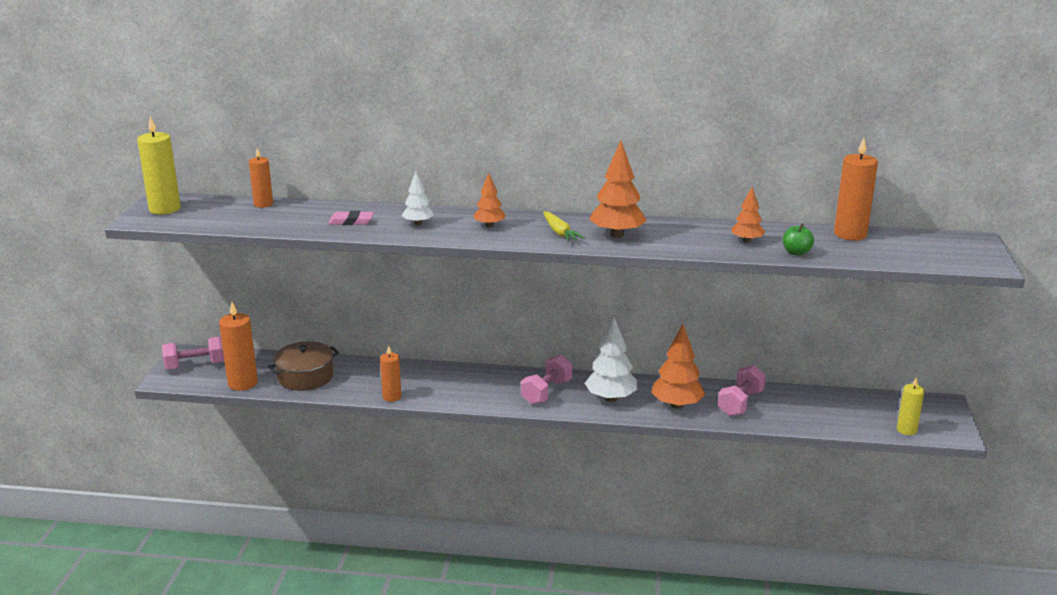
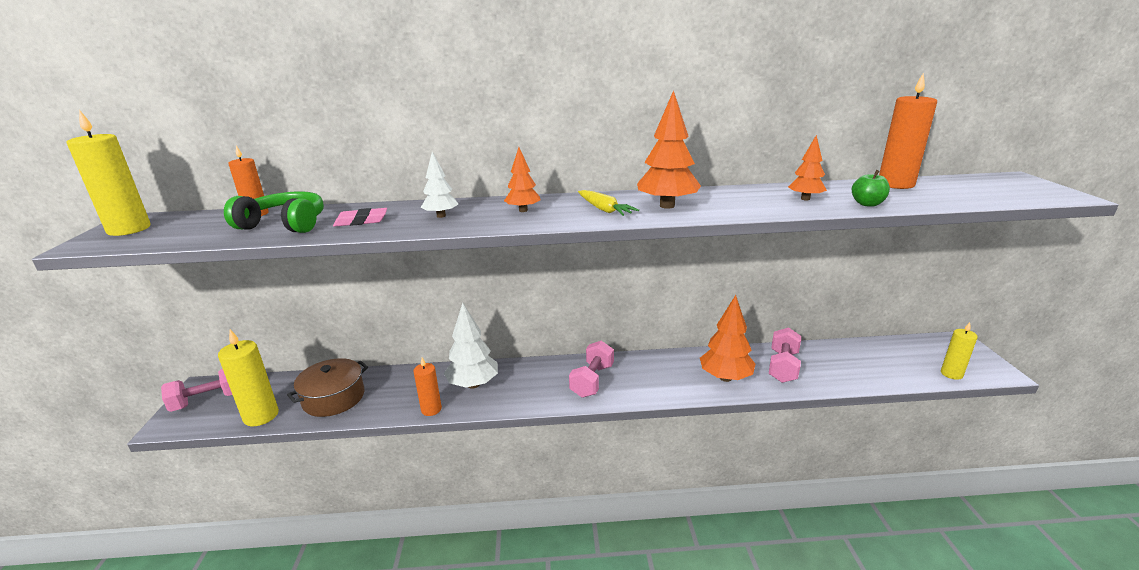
camera: 10 degrees left, 0 degrees up
(242, 383) = (261, 416): orange candle -> yellow candle
(288, 218) = (285, 224): none -> green headphones
(611, 398) = (658, 379): white tree -> white tree (473, 384)

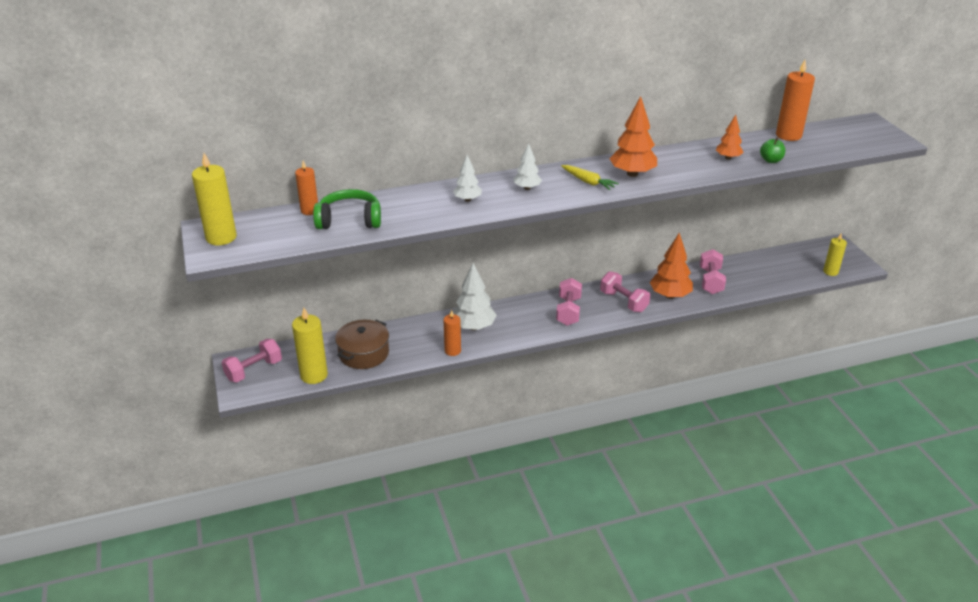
camera: 15 degrees left, 10 degrees up
(361, 221) = (409, 211): pink eraser -> none
(523, 210) = (527, 188): orange tree -> white tree
(664, 377) = (623, 301): none -> pink dumbbell

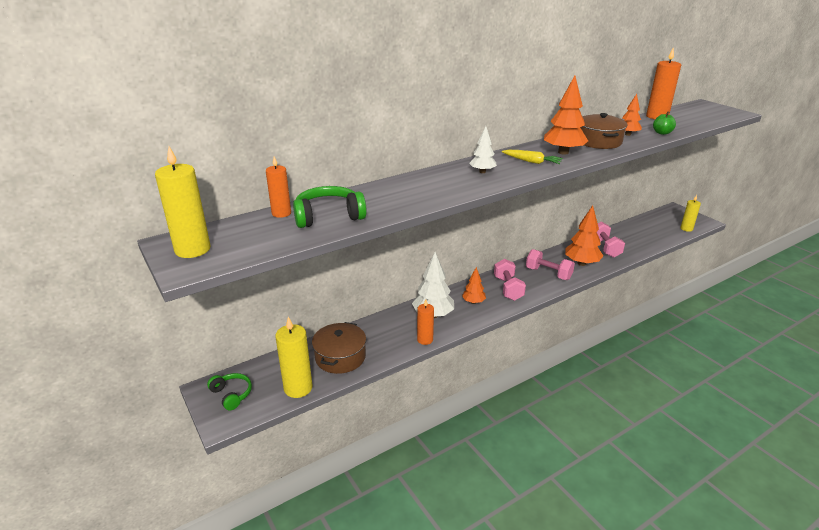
camera: 15 degrees left, 5 degrees down
(254, 370) = (231, 395): pink dumbbell -> green headphones
(467, 199) = (435, 186): white tree -> none
(523, 320) = (473, 302): none -> orange tree
(684, 164) = (598, 141): none -> brown pot

